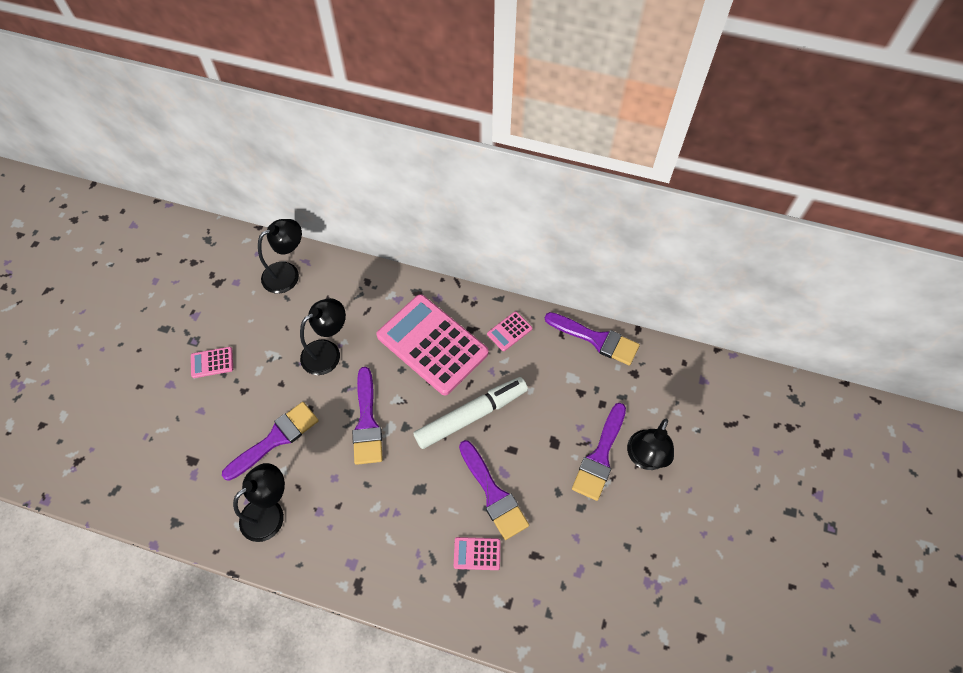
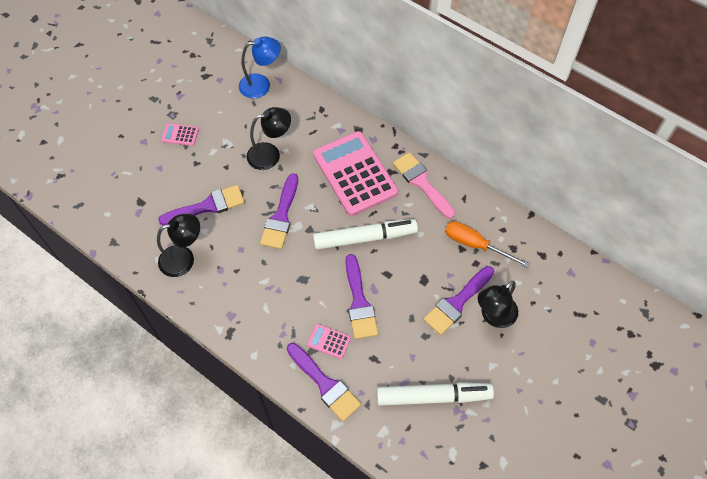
camera: 20 degrees right, 0 degrees up
(288, 273) = (261, 84): black lamp -> blue lamp
(509, 331) = (421, 183): pink calculator -> pink brush
(593, 383) = (475, 245): none -> orange screwdriver
(596, 339) = (492, 211): purple brush -> purple brush (325, 384)
(616, 576) = (433, 396): none -> white marker

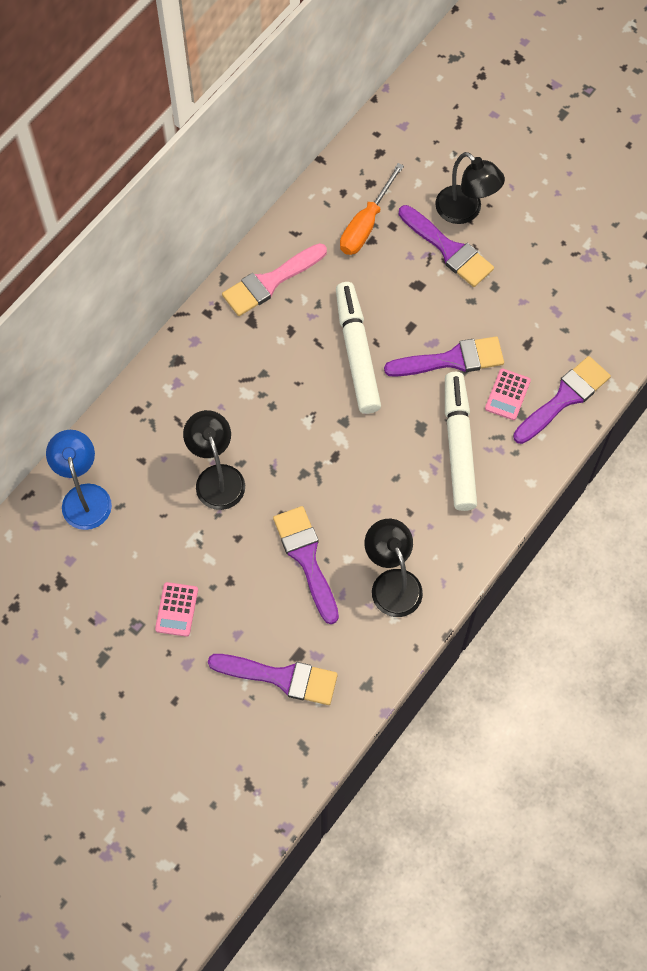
camera: 90 degrees left, 5 degrees up
(281, 216) = (323, 458): purple brush -> purple brush (281, 677)
(354, 174) = (253, 365): pink calculator -> none
(433, 396) = (571, 281): white marker -> white marker (458, 445)

